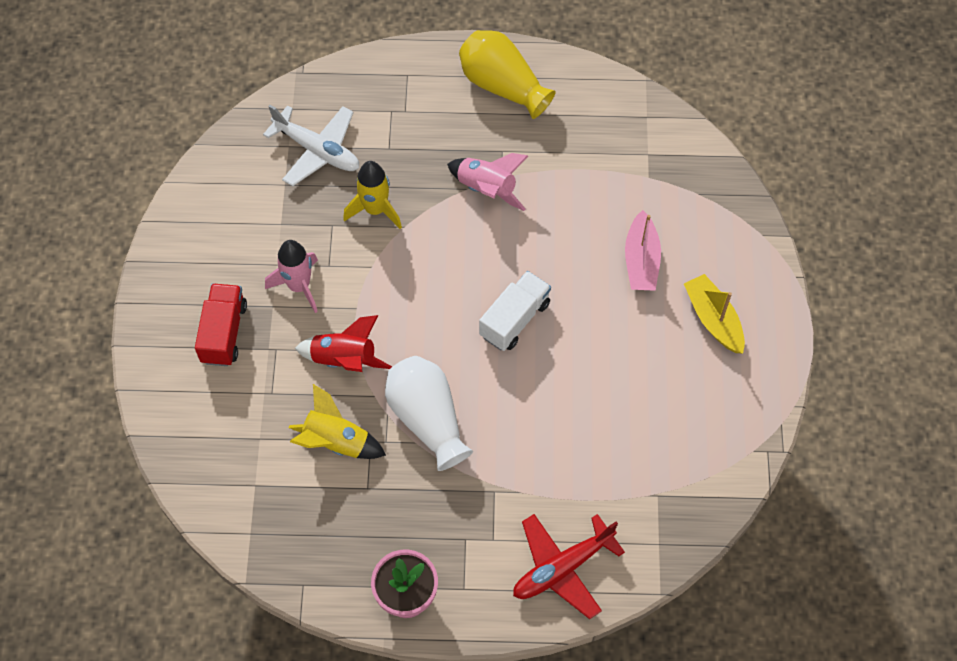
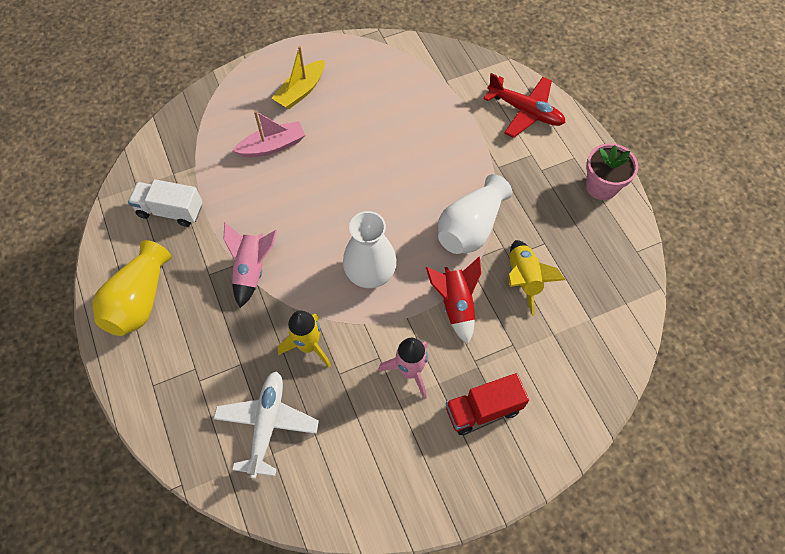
camera: 115 degrees left, 0 degrees up
(426, 295) = (370, 272): none -> white vase
(514, 319) = (361, 205): white truck -> white truck (170, 211)

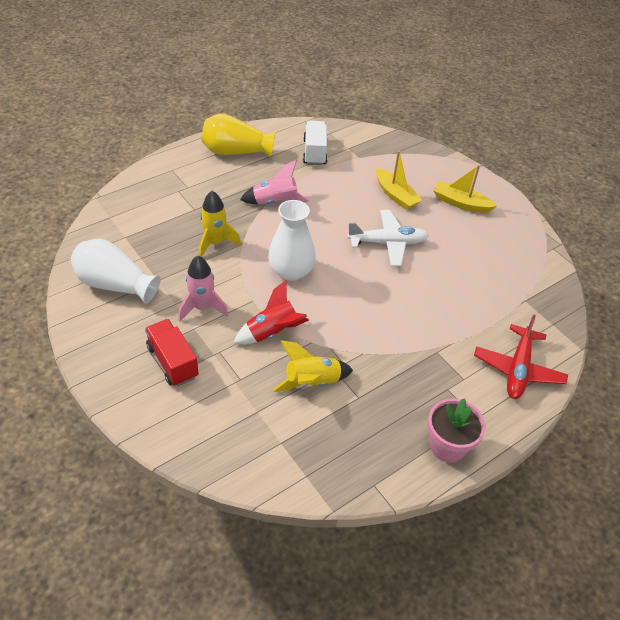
camera: 75 degrees right, 15 degrees down
(267, 424) = (148, 230): white plane -> white plane (388, 243)
(272, 146) = (395, 195): pink boat -> yellow boat
(470, 228) = (357, 336): white vase -> white vase (115, 285)

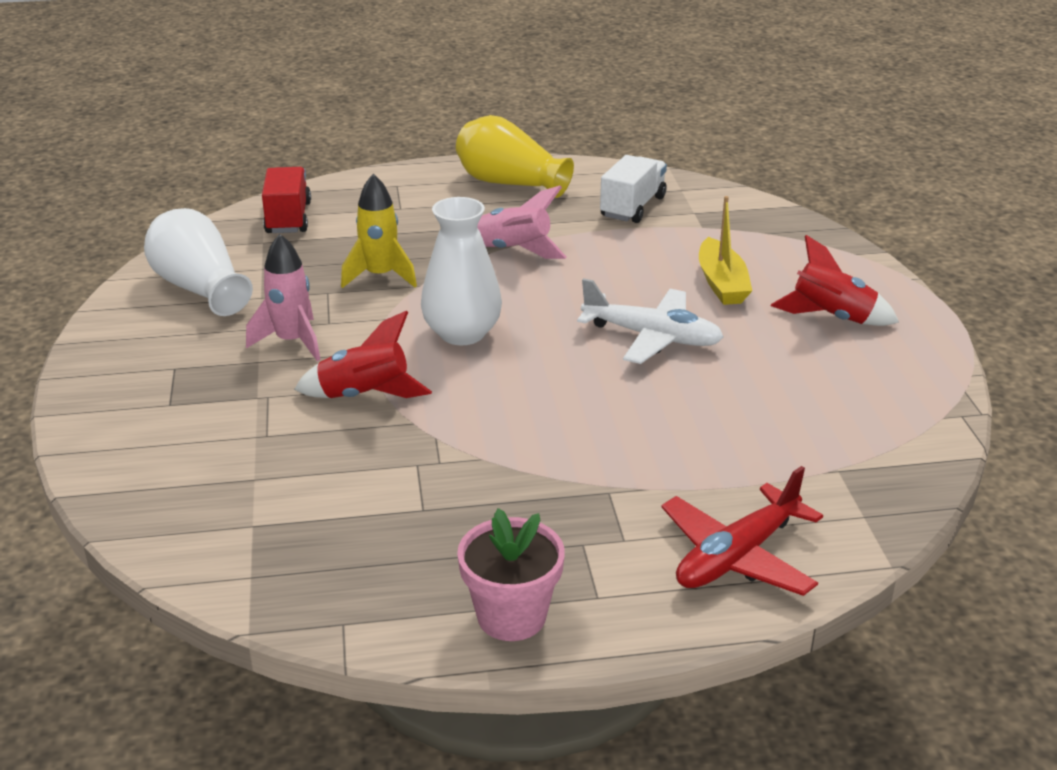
camera: 30 degrees right, 15 degrees down
(173, 362) = (193, 389): red truck -> red truck (288, 218)
(312, 382) = (367, 470): yellow rocket -> none
(460, 203) = (831, 317): yellow boat -> red rocket

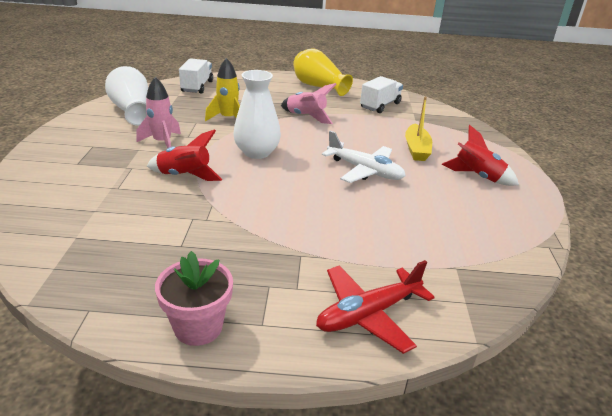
camera: 10 degrees right, 0 degrees up
(288, 218) = (197, 86): red truck -> white truck

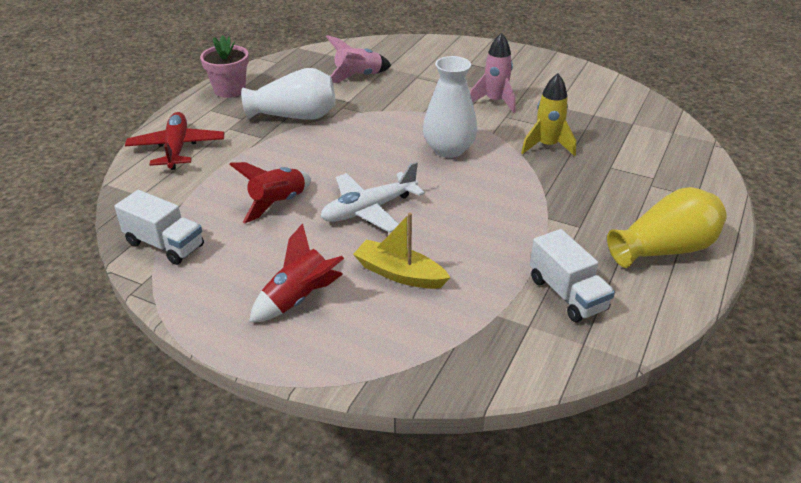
camera: 115 degrees right, 5 degrees up
(132, 111) = (584, 92): white vase -> white vase (294, 116)
(185, 176) = (420, 105): red rocket -> red rocket (278, 203)
(197, 86) = (664, 139): white truck -> white truck (165, 245)
(306, 117) = (538, 205): pink rocket -> pink rocket (358, 77)

